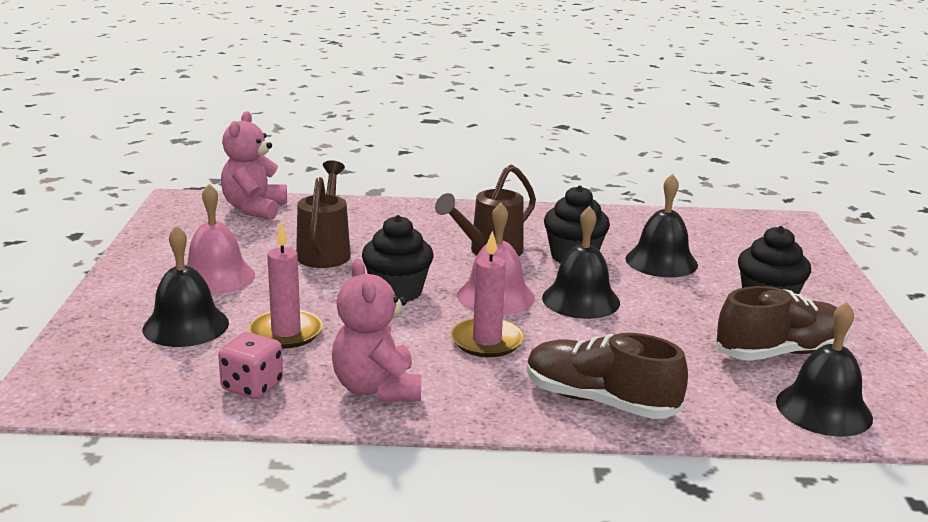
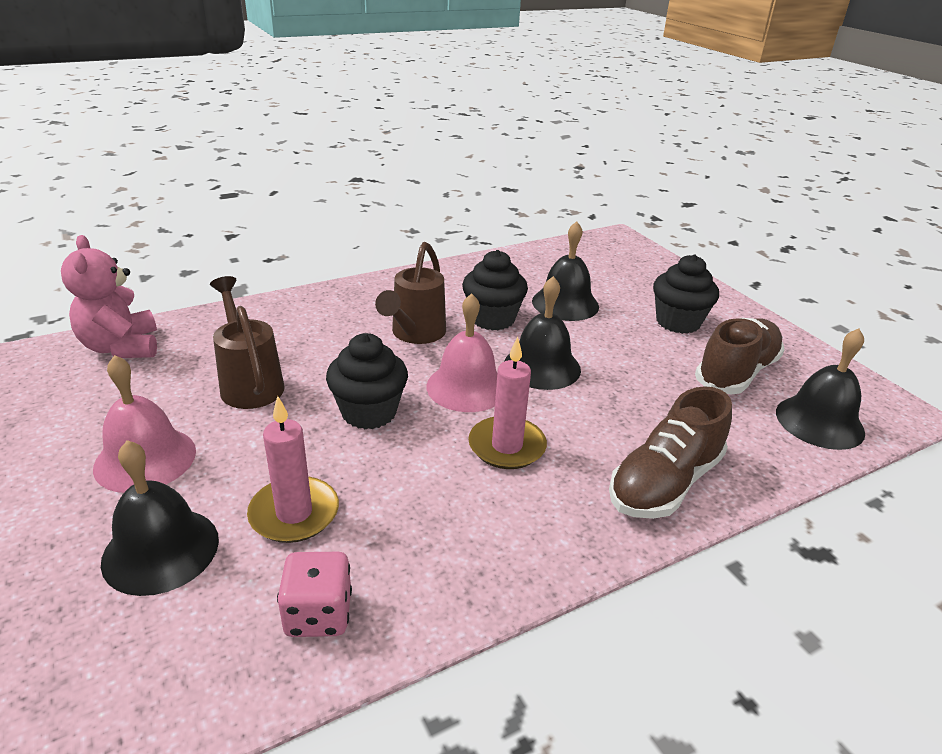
camera: 30 degrees left, 10 degrees up
(377, 389) = (457, 555): pink teddy bear -> none
(600, 401) = (664, 482): brown shoe -> brown shoe turned 45 degrees counterclockwise

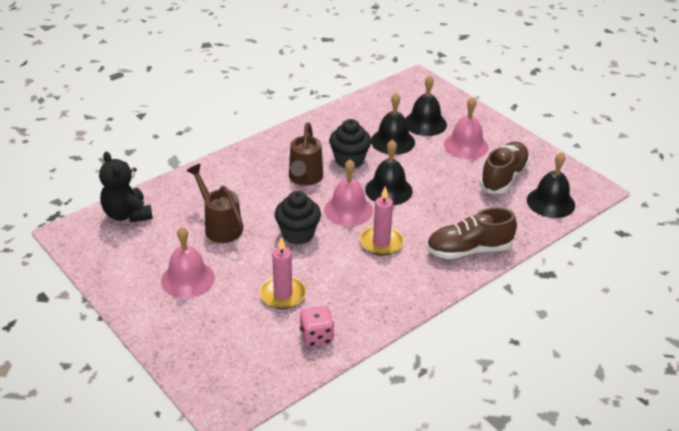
camera: 10 degrees left, 5 degrees up
(122, 347) = (127, 214): pink teddy bear -> black teddy bear
(161, 550) = (225, 321): black bell -> black bell (425, 123)
(664, 482) = (469, 250): brown shoe -> brown shoe turned 45 degrees clockwise
(678, 322) = (466, 145): black cupcake -> pink bell

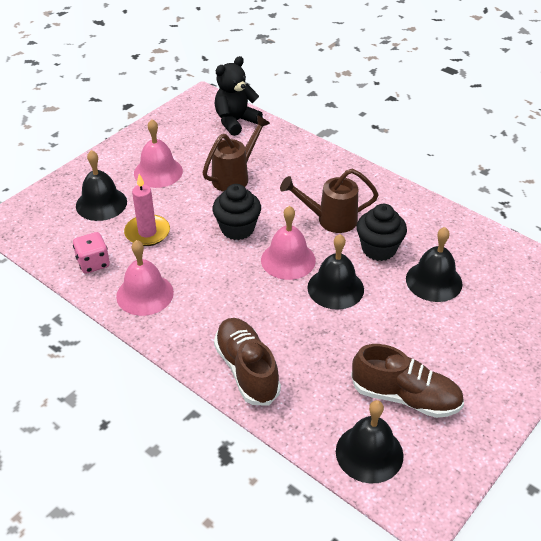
camera: 80 degrees right, 5 degrees up
(381, 242) = (240, 292): pink candle -> none
(425, 123) = (489, 307): black bell -> black bell (101, 203)
(466, 145) = (459, 352): pink bell -> pink bell (145, 294)

